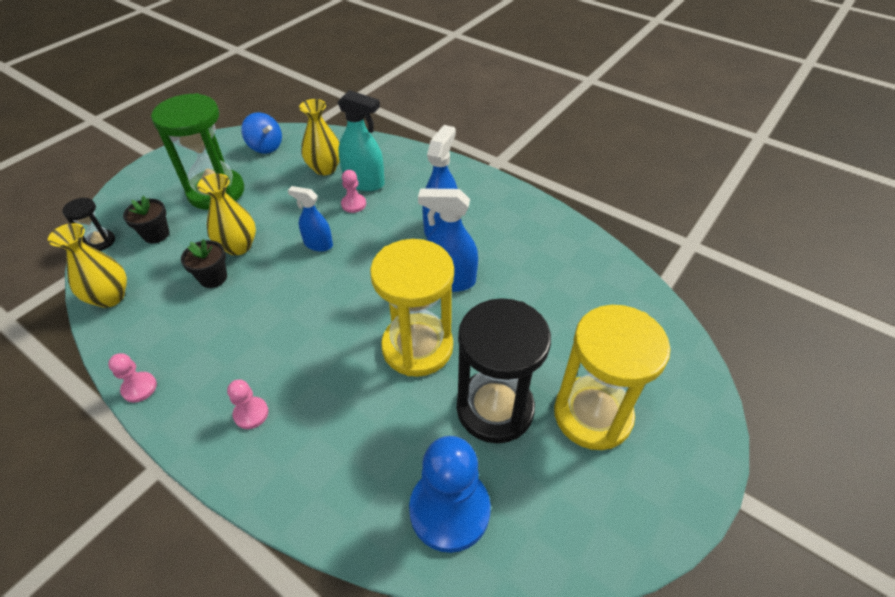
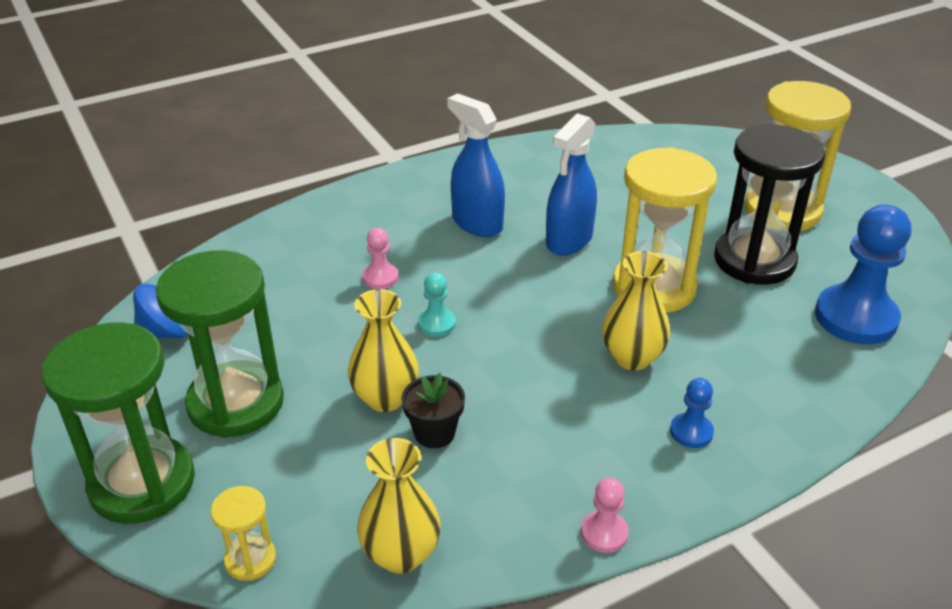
camera: 65 degrees left, 10 degrees down
(100, 242) = (250, 559): black hourglass -> yellow hourglass
(148, 185) = (142, 483): none -> green hourglass
(156, 234) = (287, 485): black flower pot -> none
(251, 413) = (691, 432): pink pawn -> blue pawn
(318, 244) = (436, 324): blue spray bottle -> turquoise pawn
(325, 168) = (280, 285): yellow vase -> yellow vase (632, 357)
(364, 182) = (343, 259): turquoise spray bottle -> none

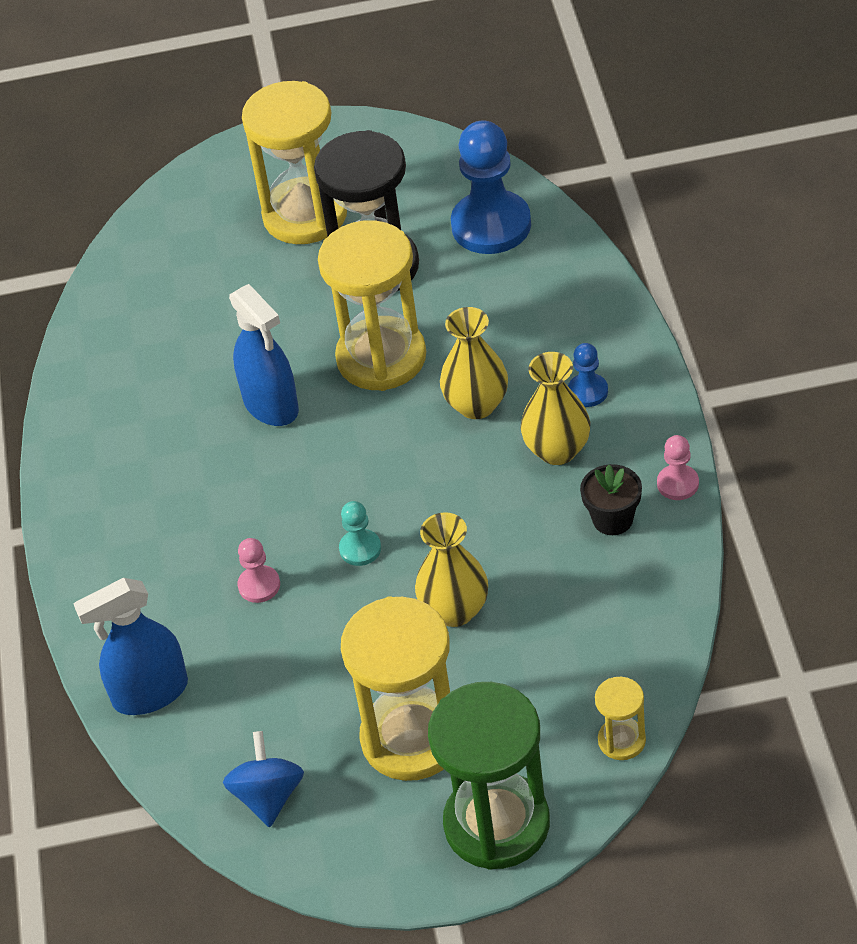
camera: 65 degrees left, 10 degrees up
(236, 403) = (412, 738): green hourglass -> yellow hourglass
(401, 554) = (653, 629): yellow vase -> yellow vase (557, 450)
(434, 433) = (517, 579): black flower pot -> black flower pot (612, 519)
(477, 223) = (199, 479): blue spray bottle -> blue spray bottle (150, 693)

